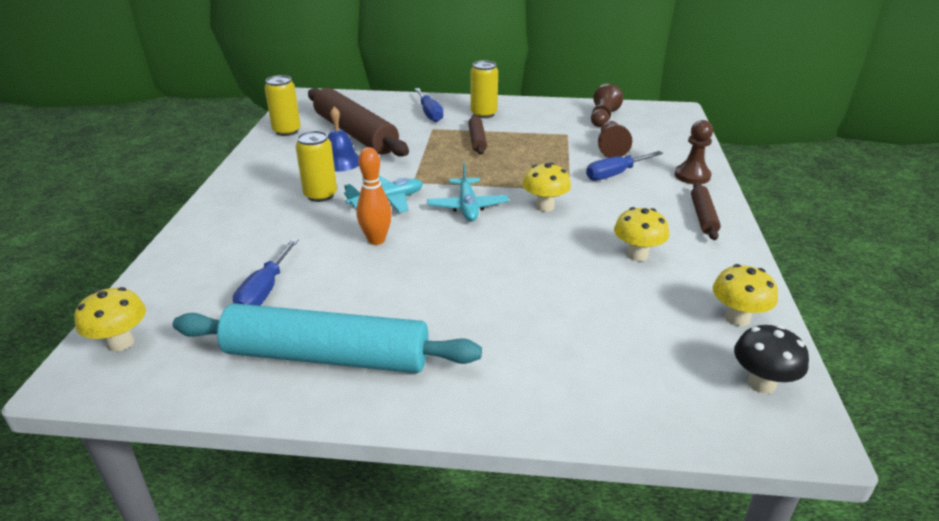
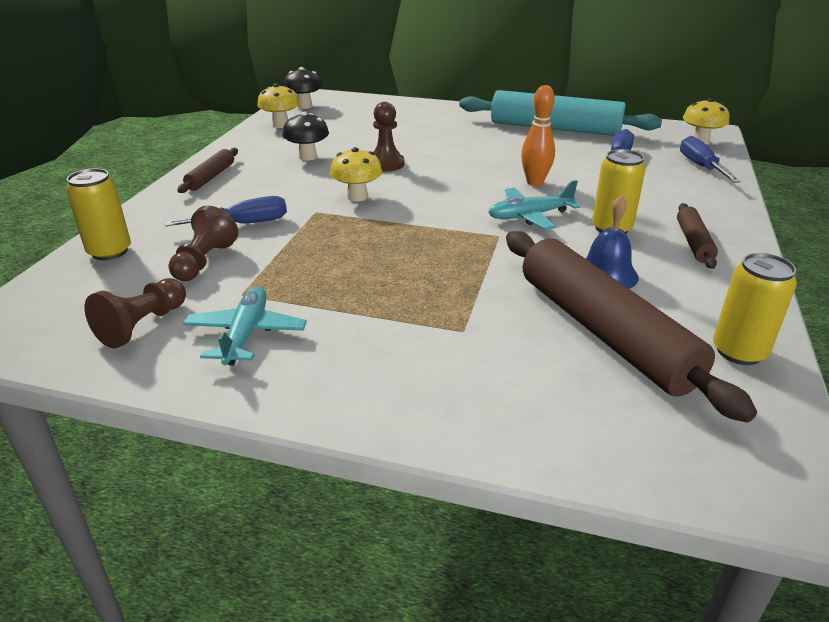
camera: 170 degrees left, 0 degrees up
(429, 113) = (464, 377): blue screwdriver -> blue screwdriver (701, 167)
(467, 207) = (439, 203): turquoise plane -> turquoise plane (246, 334)
(477, 140) = (393, 295): brown rolling pin -> brown rolling pin (694, 242)
(483, 114) = (354, 363): yellow can -> yellow can (109, 251)
(637, 255) = (308, 157): yellow mushroom -> black mushroom
(692, 176) = (157, 214): brown pawn -> brown pawn (386, 164)

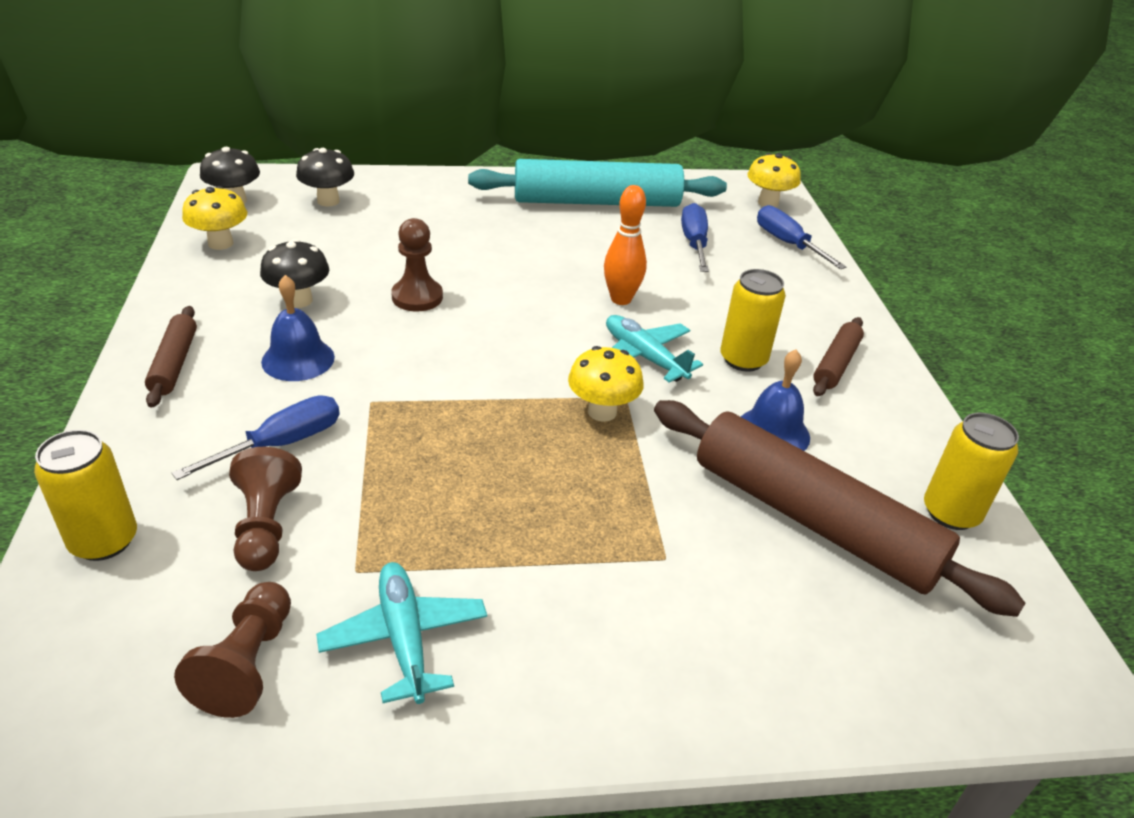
camera: 25 degrees left, 5 degrees up
(285, 185) = (298, 359): none -> blue bell
(357, 197) = (412, 363): yellow mushroom -> yellow mushroom (602, 412)
(363, 111) = (328, 201): none -> black mushroom
(529, 216) = (644, 357): turquoise plane -> turquoise plane turned 90 degrees clockwise
(694, 242) = (836, 364): brown rolling pin -> brown rolling pin turned 45 degrees clockwise

